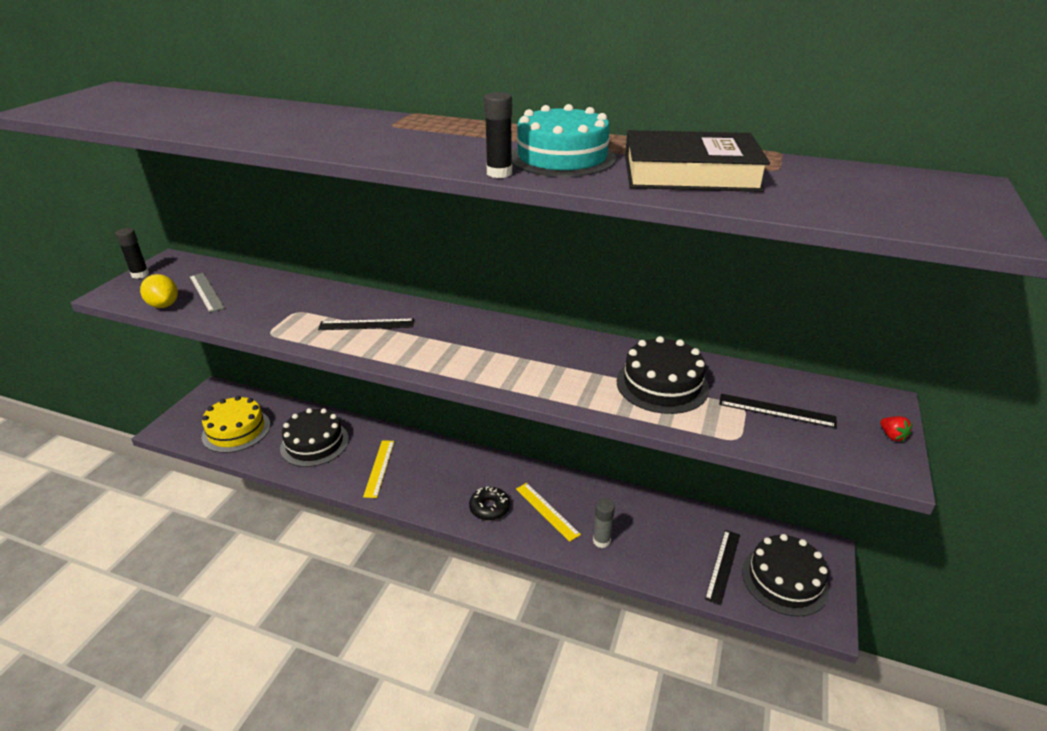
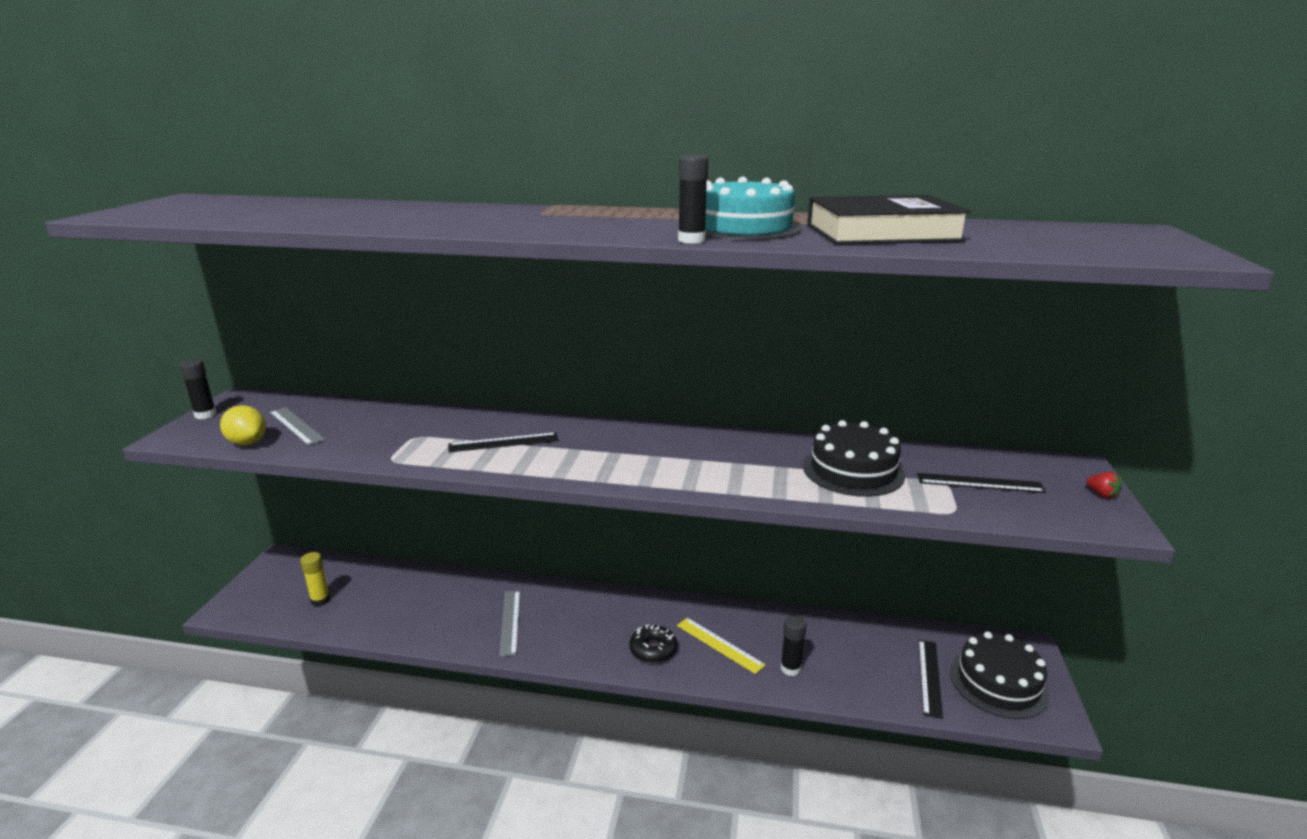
camera: 10 degrees left, 10 degrees down
(236, 430) = (320, 600): yellow cake -> yellow glue stick
(314, 443) = (423, 604): black cake -> none
(379, 468) = (510, 622): yellow ruler -> grey ruler
(601, 541) = (790, 668): grey glue stick -> black glue stick

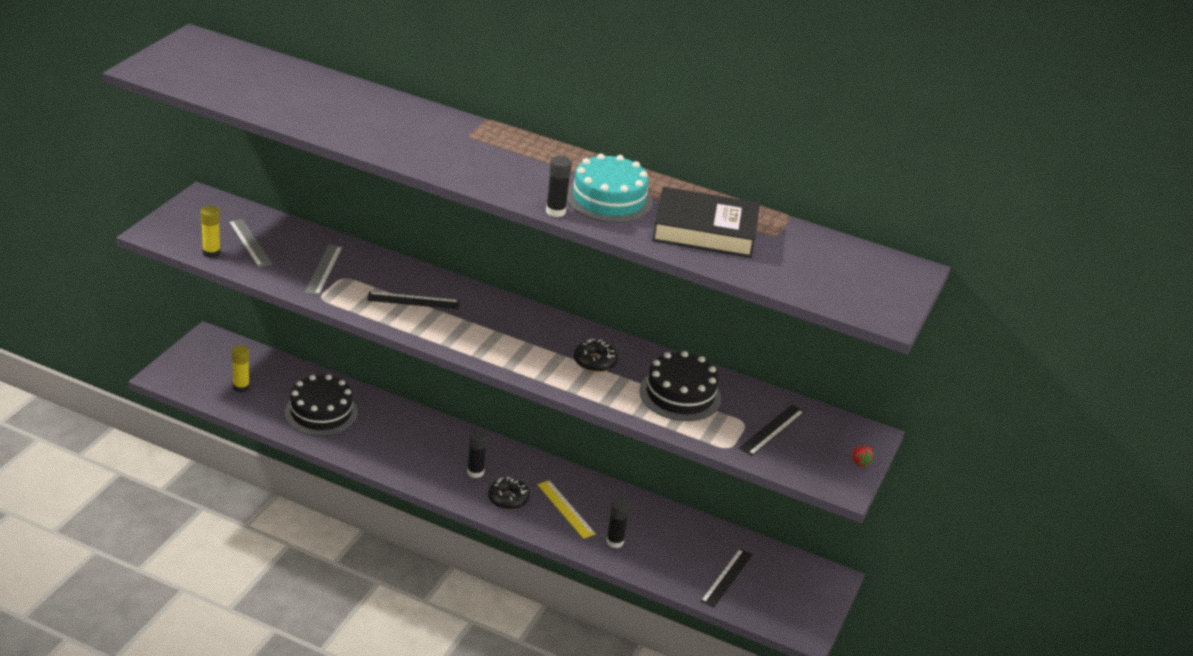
camera: 10 degrees right, 10 degrees up
(205, 415) = (177, 212): black glue stick -> black glue stick (475, 472)
(247, 442) = (211, 253): yellow lemon -> yellow glue stick
(510, 622) = (397, 446): grey ruler -> grey ruler (324, 269)
(738, 459) = (595, 361): none -> black donut
(979, 483) = (772, 430): black ruler -> black ruler turned 75 degrees counterclockwise
(998, 683) = (781, 596): black cake -> black cake (321, 412)

